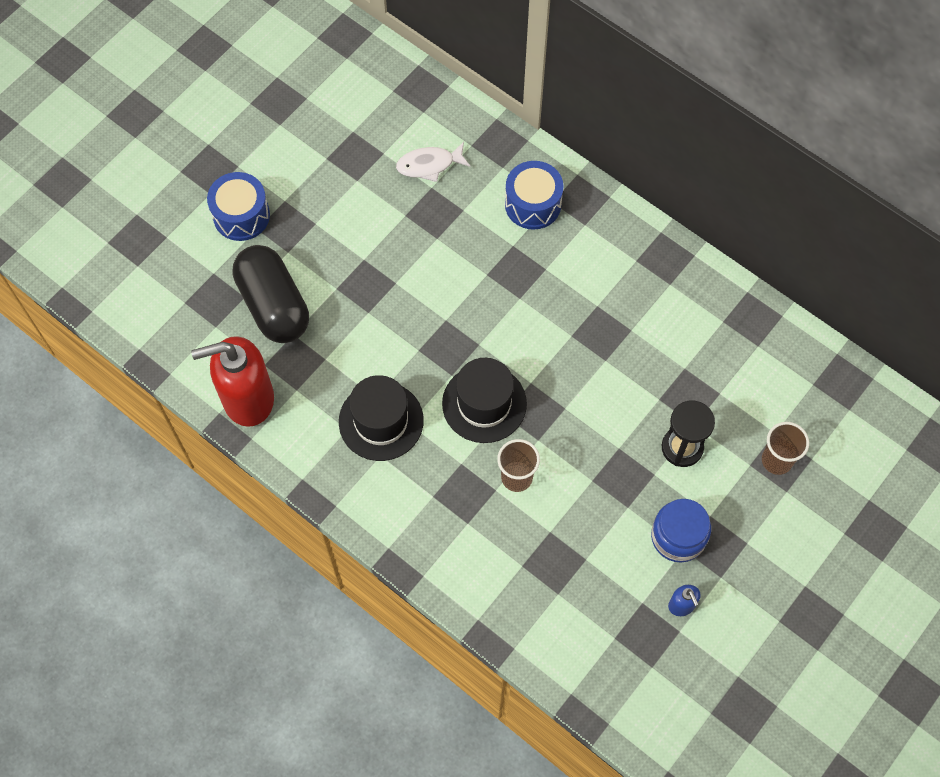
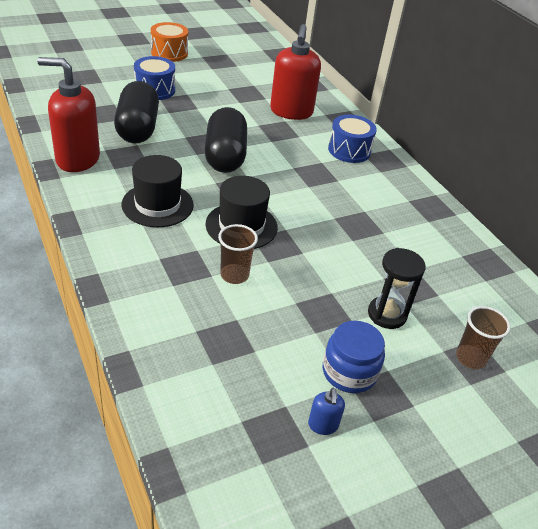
camera: 20 degrees right, 25 degrees down
(204, 120) = (169, 53): none -> orange drum
(401, 298) = (225, 156): none -> black capsule
(429, 165) = (291, 112): white fish -> red soap dispenser

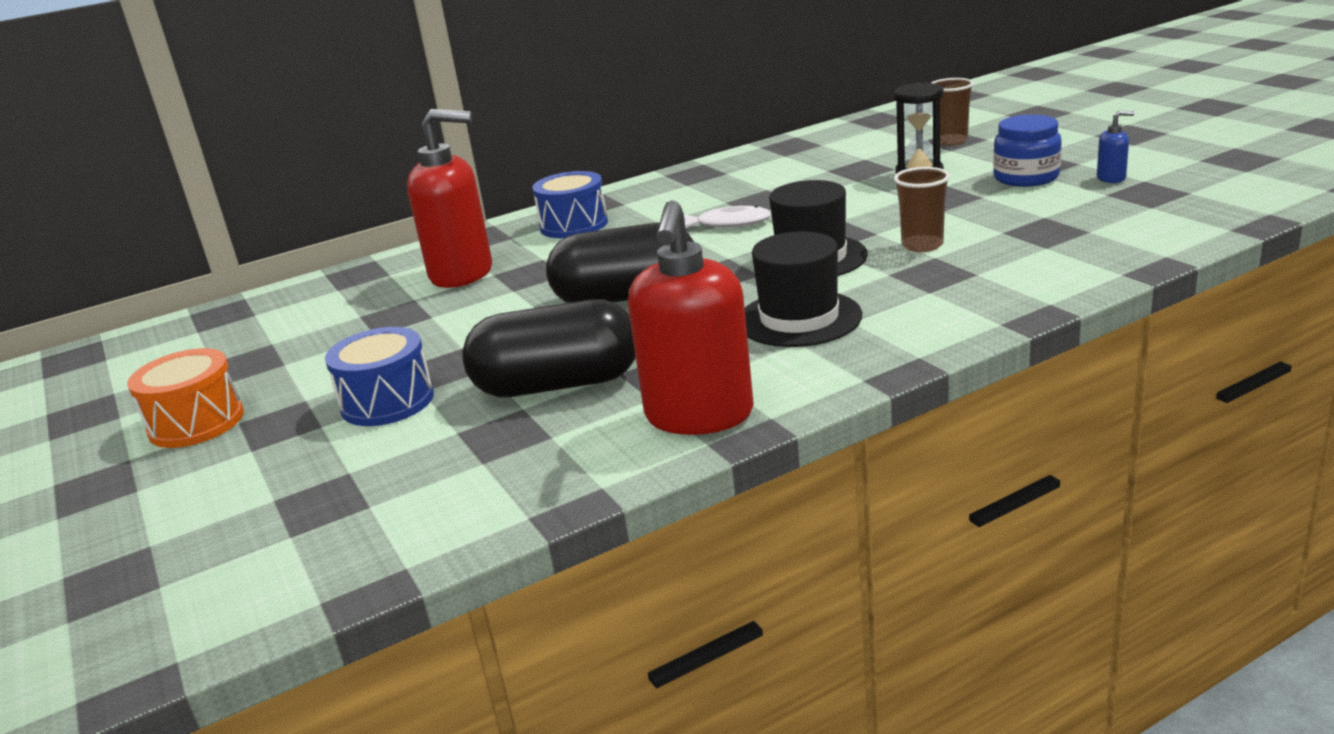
camera: 85 degrees left, 15 degrees down
(320, 205) = (729, 224): none -> white fish

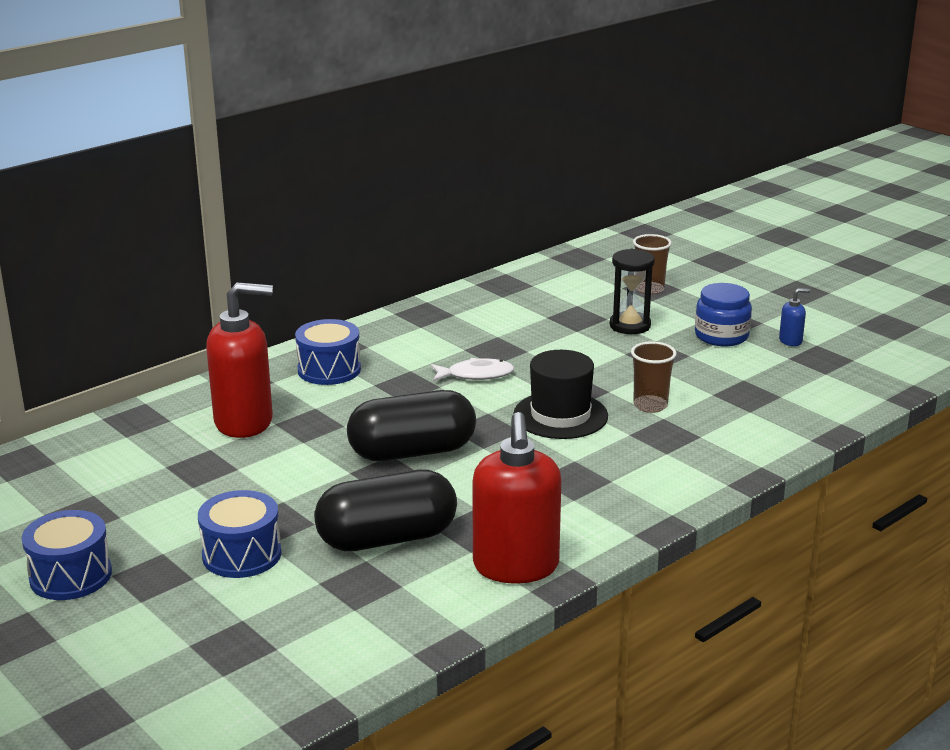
camera: 15 degrees left, 0 degrees up
(196, 423) = (70, 576): orange drum -> blue drum
(799, 318) = (568, 477): black hat -> none

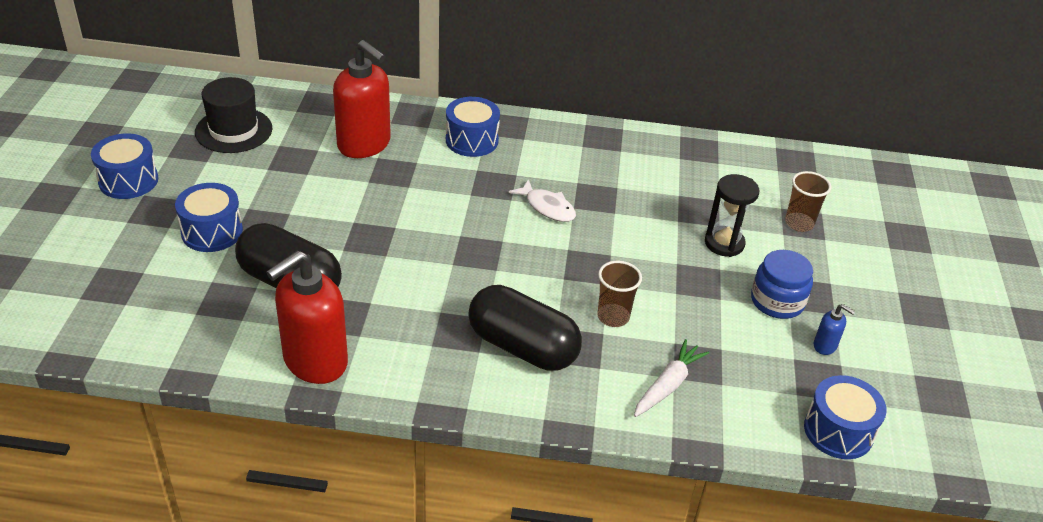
camera: 45 degrees right, 15 degrees up
(412, 452) = (409, 235): black capsule -> black capsule (522, 347)
(560, 415) = (541, 278): black hat -> black hat (234, 130)
(755, 417) = (668, 385): none -> white carrot
(879, 376) = (838, 431): none -> blue drum

